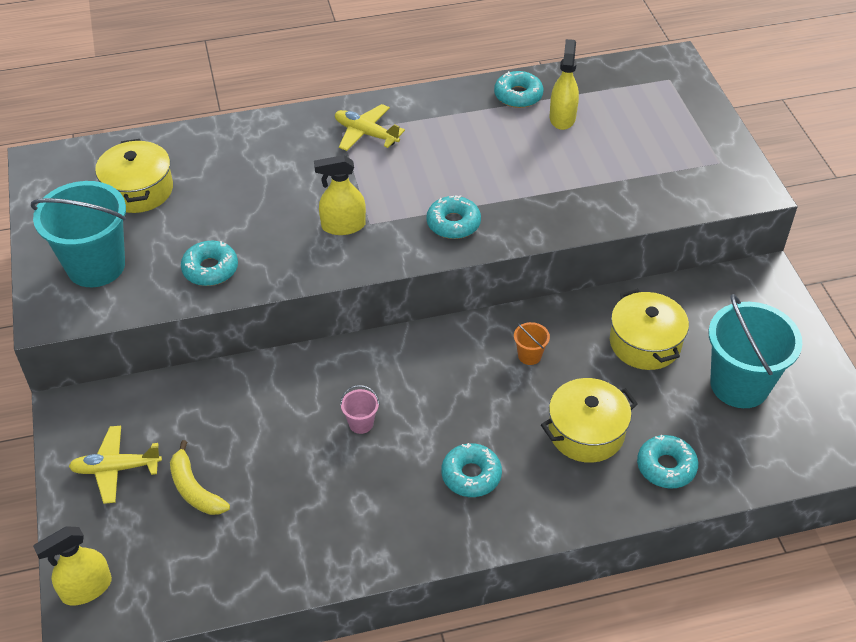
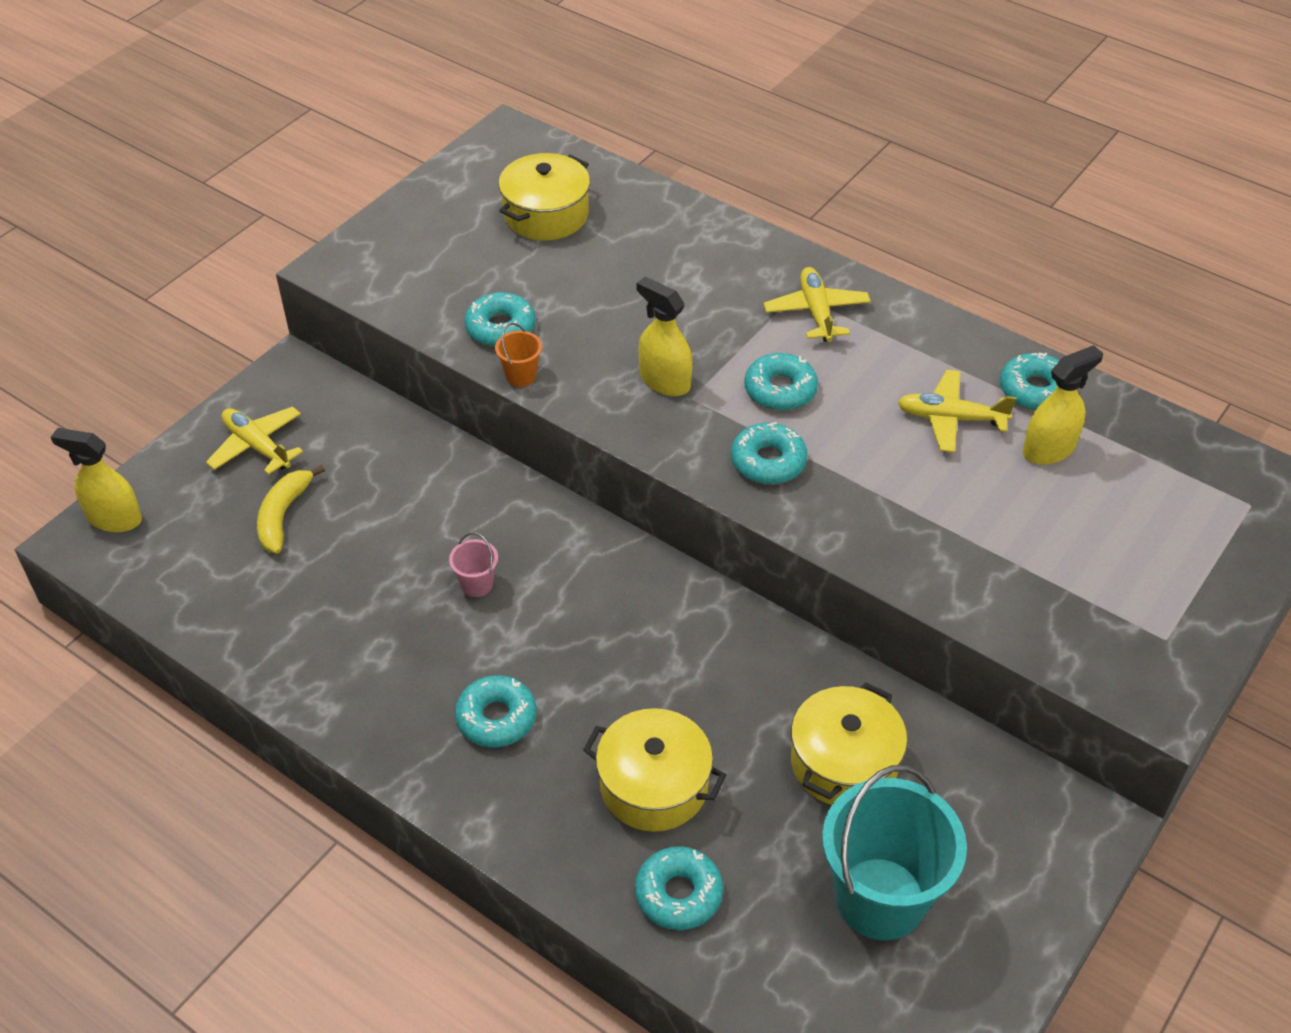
camera: 50 degrees right, 0 degrees up
(96, 266) = (422, 254): turquoise bucket -> none
(406, 185) = (780, 390): none -> turquoise donut
(502, 137) = (950, 418): none -> yellow plane
(529, 355) = (710, 666): orange bucket -> orange bucket (521, 376)

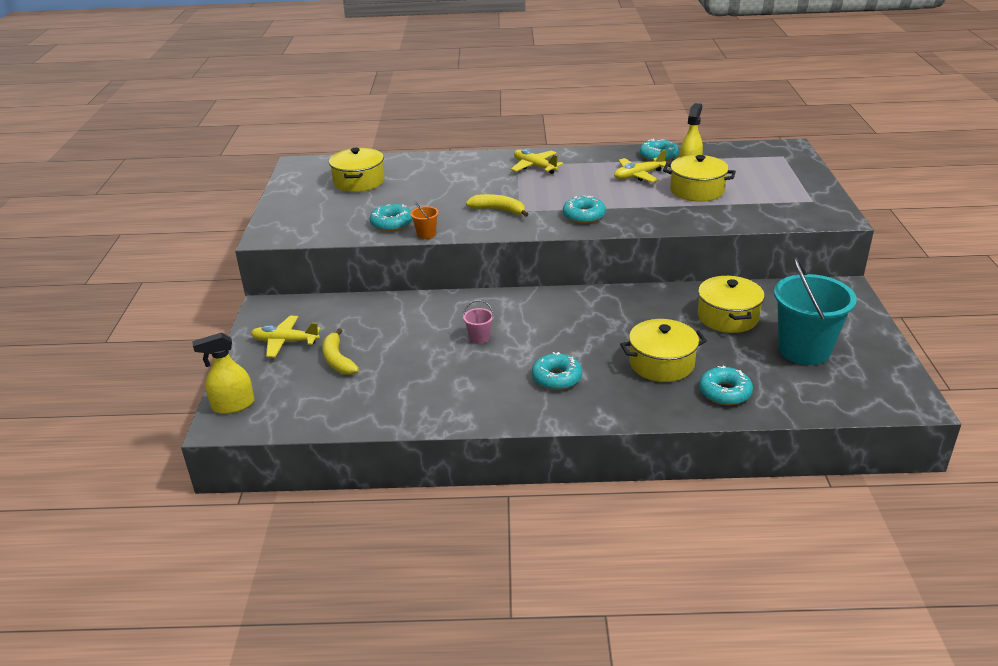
camera: 35 degrees left, 15 degrees down
(664, 381) = (499, 210): yellow spray bottle -> yellow banana
(780, 390) = (555, 194): turquoise donut -> none
(1002, 505) = (697, 190): none -> yellow pot

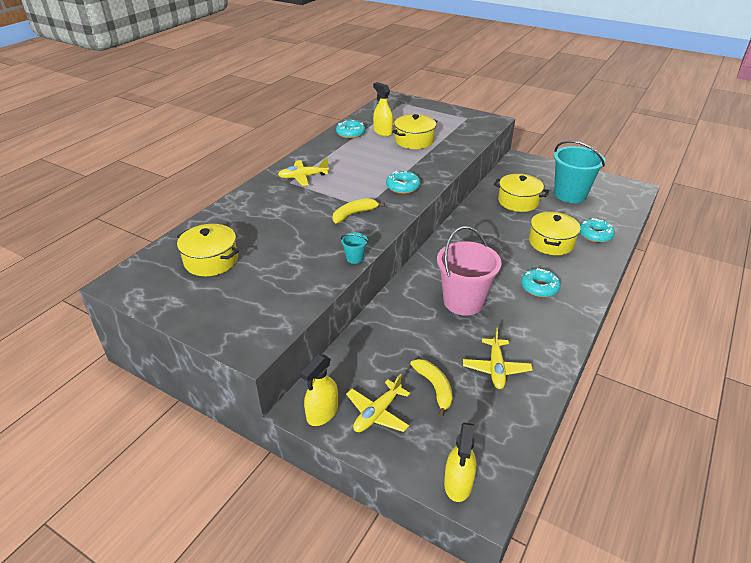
camera: 60 degrees left, 5 degrees up
(267, 317) = (322, 413): none -> yellow spray bottle
(337, 360) = (434, 388): yellow banana -> yellow banana turned 120 degrees counterclockwise
(391, 223) = (315, 269): turquoise donut -> none
(426, 234) = (354, 258): orange bucket -> turquoise bucket
(479, 338) = (463, 302): pink bucket -> pink bucket, size x2.42
(638, 175) = (369, 149): yellow plane -> yellow plane (496, 368)

